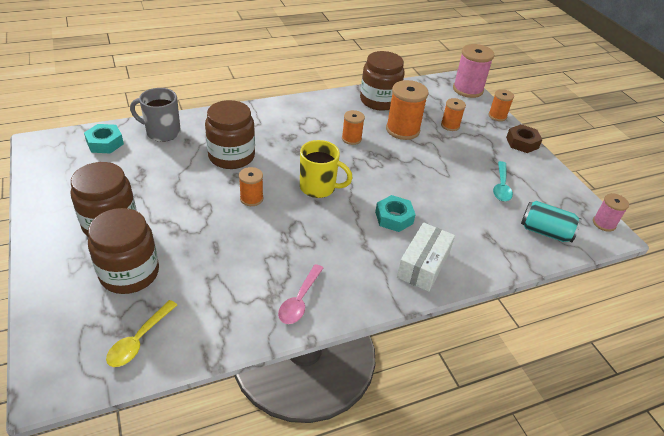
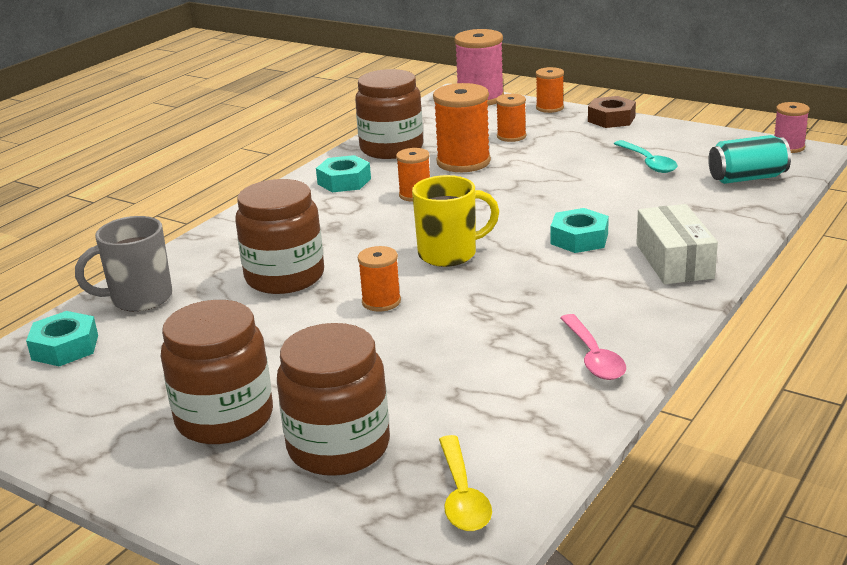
camera: 30 degrees left, 15 degrees down
(330, 110) = (344, 181): none -> turquoise nut

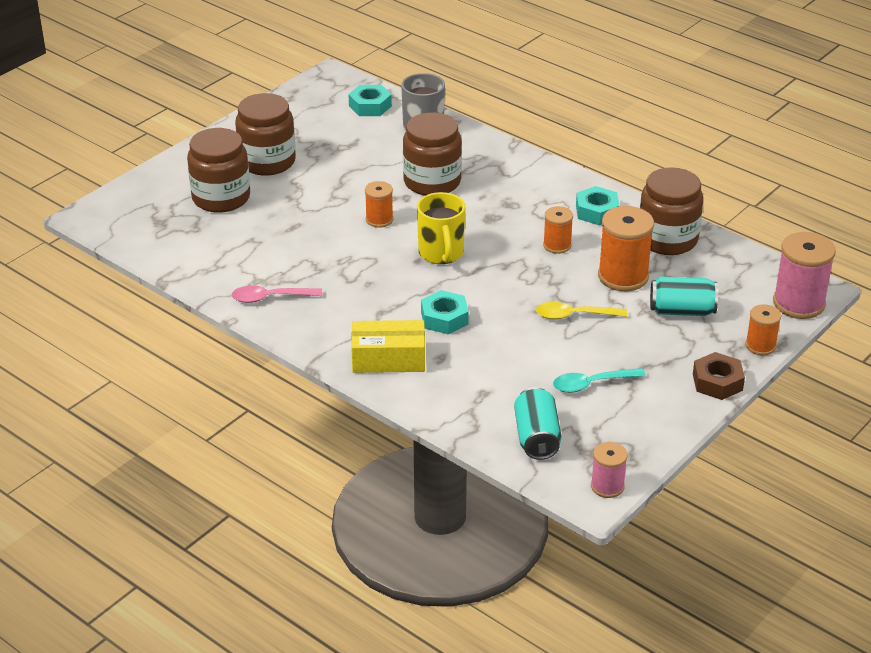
camera: 95 degrees right, 10 degrees up
(462, 495) = (158, 234): yellow spoon -> yellow spoon (574, 315)
(511, 136) = (682, 311): orange spool -> turquoise can
(674, 261) = (388, 359): white box -> yellow box

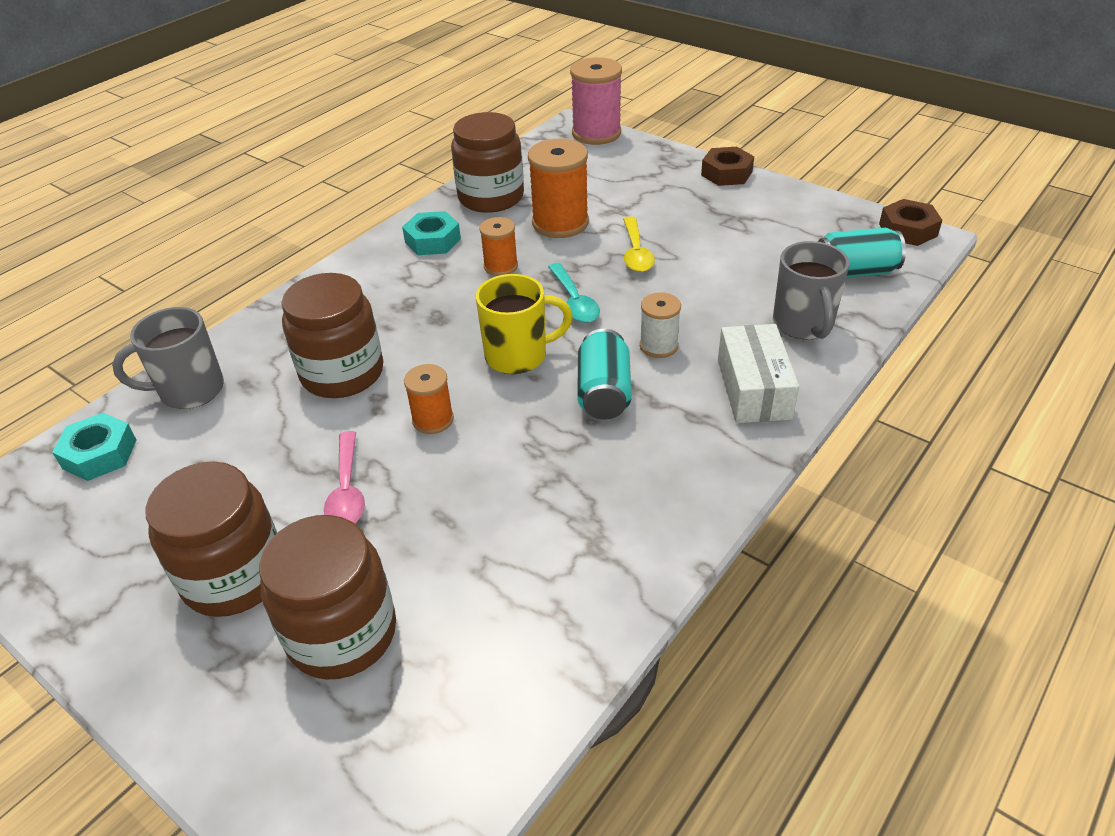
camera: 90 degrees left, 5 degrees up
(270, 298) = (639, 526): pink spoon -> pink spoon (347, 490)
(388, 359) = (753, 389): yellow box -> white box
(444, 318) = (658, 346): turquoise nut -> white spool
(463, 395) = (803, 324): none -> grey mug
(591, 384) = (753, 240): turquoise spoon -> turquoise spoon (574, 301)
(607, 486) = (908, 230): pink spool -> brown nut
(682, 311) = (617, 190): turquoise can -> turquoise can (604, 393)
(760, 346) = (665, 152): orange spool -> none

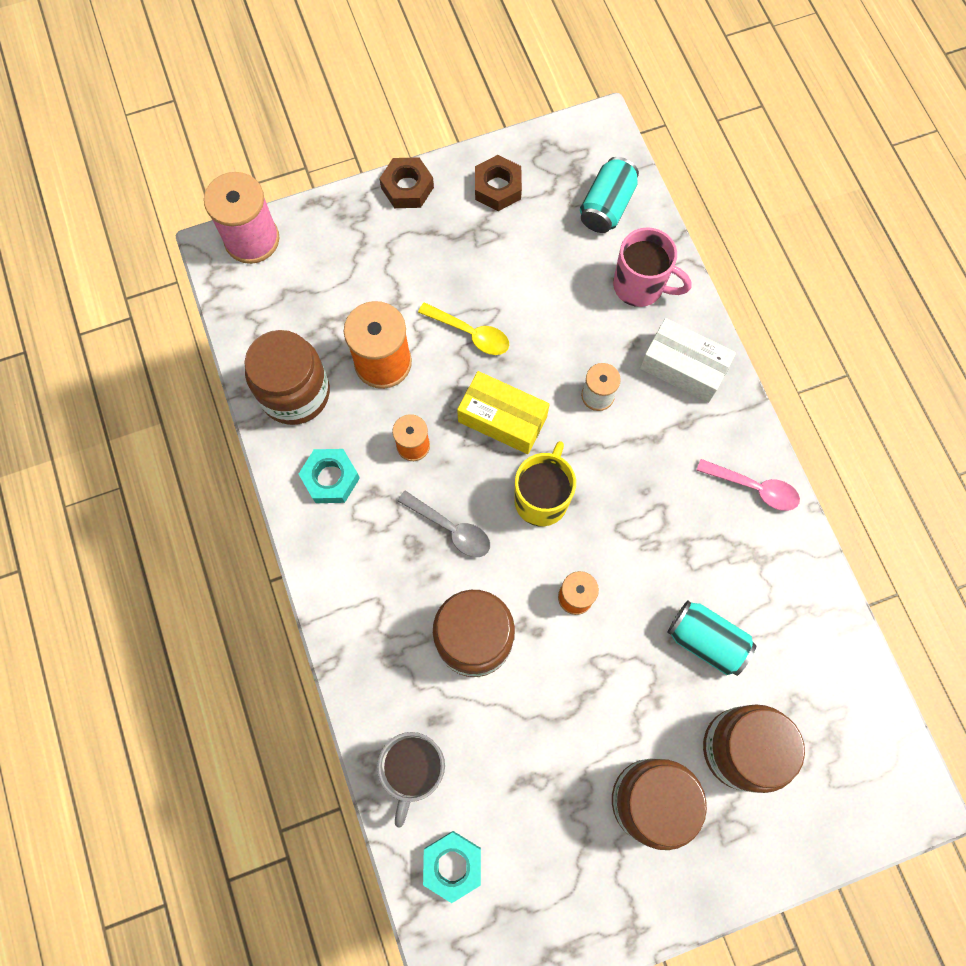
camera: 60 degrees left, 30 degrees up
(347, 490) = (613, 691): pink spoon -> pink spoon (754, 488)
(440, 317) = (451, 529): none -> grey spoon
(574, 301) = (502, 419): turquoise spoon -> yellow box
(604, 393) = (623, 465): turquoise can -> turquoise can (706, 640)
(803, 324) = (640, 286): grey mug -> pink mug
(908, 230) = (583, 130): brown nut -> brown nut (498, 187)

